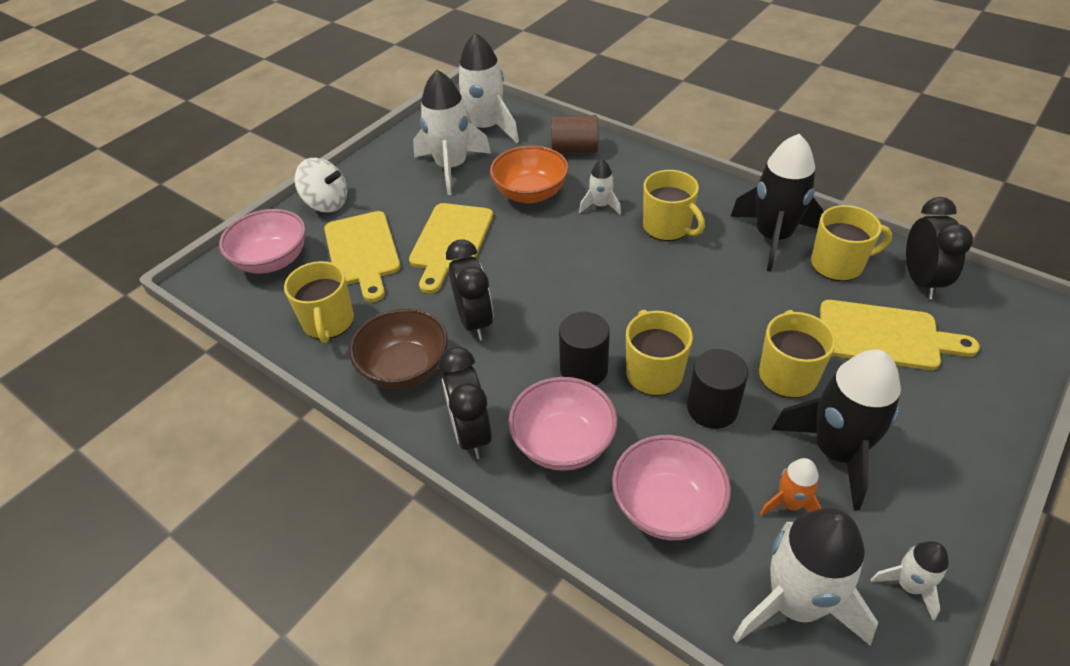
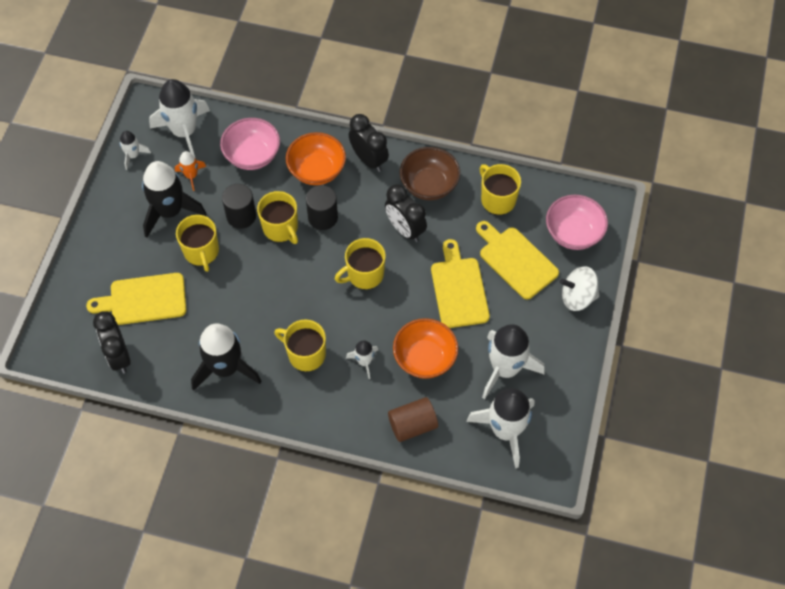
camera: 155 degrees right, 15 degrees up
(563, 443) = (317, 170): pink bowl -> orange bowl
(838, 264) = (176, 355): yellow mug -> yellow mug (364, 274)

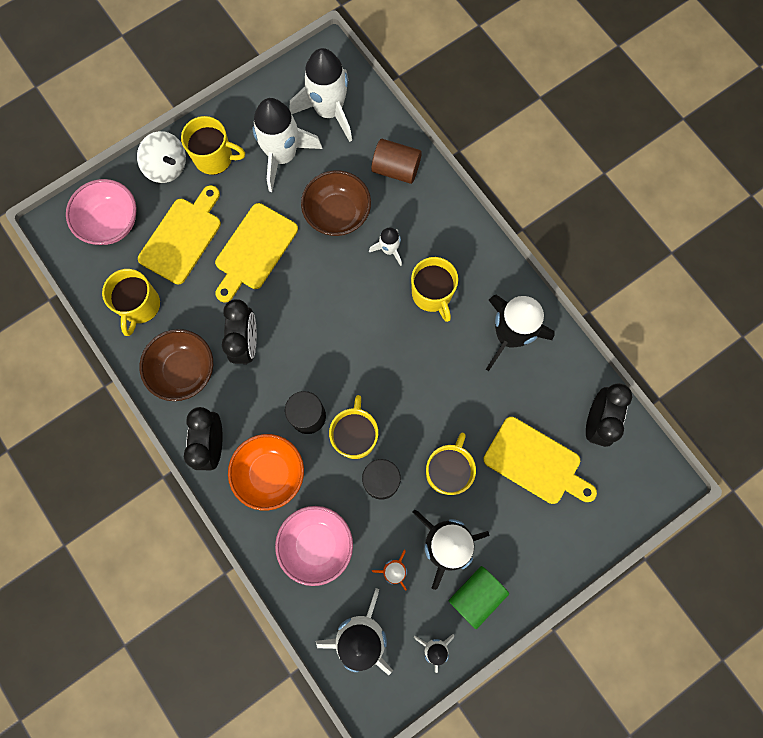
camera: 140 degrees left, 15 degrees up
(127, 198) = (476, 595): none -> green cylinder
(364, 274) = (320, 328): yellow mug -> yellow mug (214, 158)
(425, 358) = (337, 214): orange bowl -> brown bowl
(516, 260) = (183, 237): yellow cutting board -> yellow cutting board turned 150 degrees counterclockwise

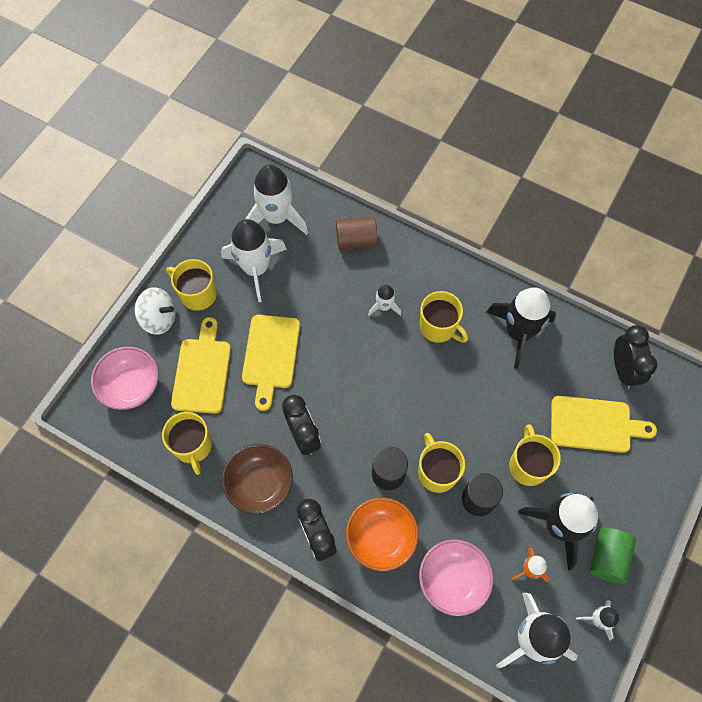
camera: 25 degrees left, 10 degrees down
(214, 158) = (197, 294): yellow mug -> yellow mug turned 135 degrees counterclockwise
(337, 214) = (326, 296): brown bowl -> none

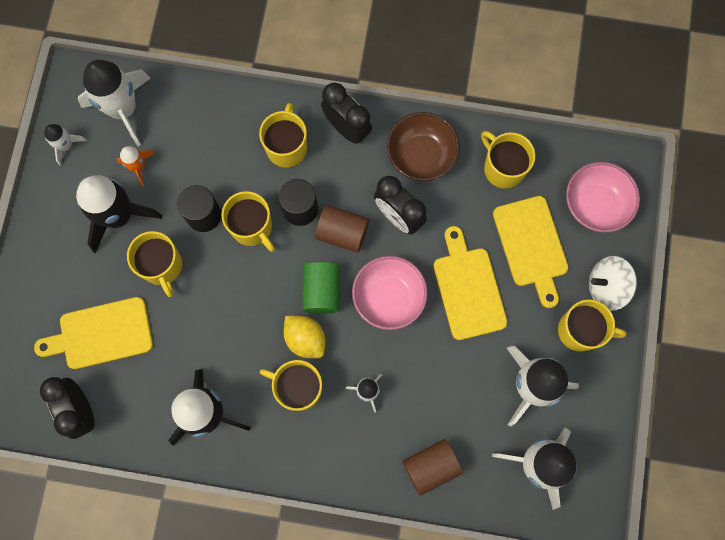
camera: 160 degrees right, 10 degrees up
(358, 438) = (342, 233): none -> brown cylinder
(381, 538) = (287, 147): orange bowl -> yellow mug
(420, 362) = (305, 339): none -> yellow lemon
(452, 580) = (208, 134): pink bowl -> pink bowl (388, 297)
(607, 557) = (66, 203): green cylinder -> green cylinder (322, 291)

